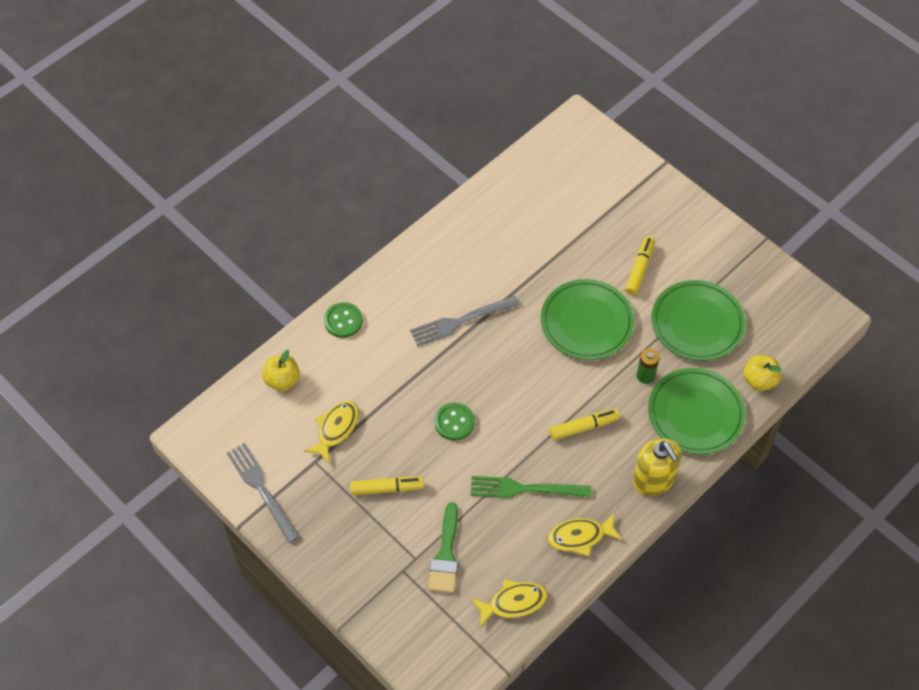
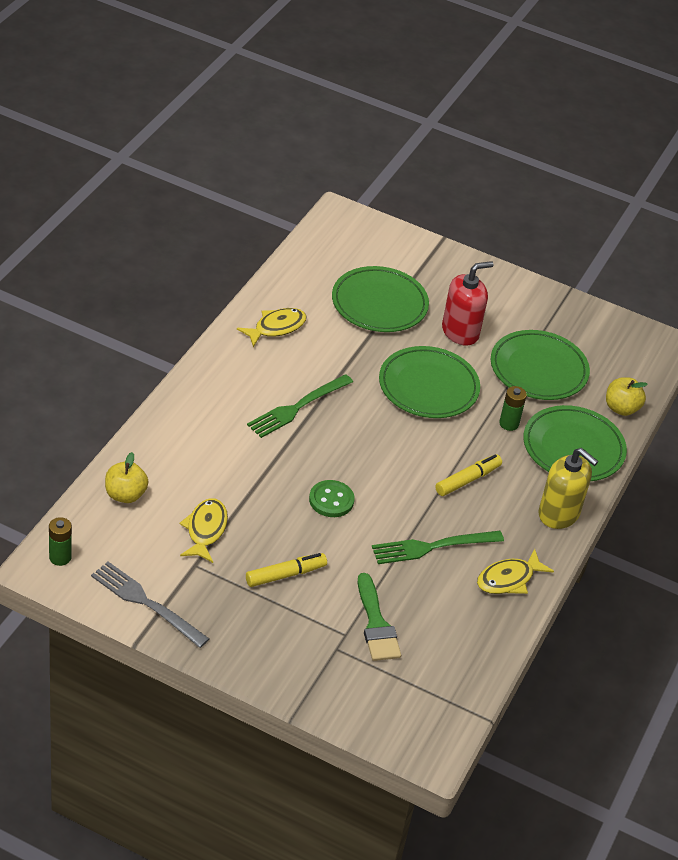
camera: 25 degrees left, 15 degrees down
(208, 430) = (60, 557): none -> green battery
(343, 321) = (170, 428): green button -> none
(460, 321) = (297, 408): grey fork -> green fork
(513, 603) = (467, 654): yellow fish -> yellow fish (276, 328)
(576, 225) = (379, 304): none -> green plate
(639, 269) = (460, 332): yellow marker -> red soap dispenser

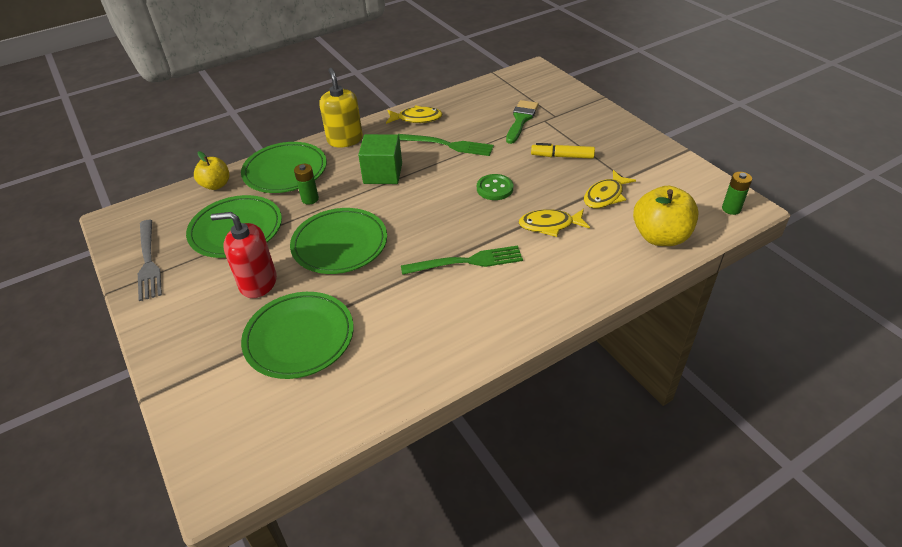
camera: 140 degrees left, 0 degrees up
(125, 495) = (660, 237): yellow apple -> yellow apple, size x1.60
(145, 602) = (673, 167): grey fork -> grey fork (149, 262)
(276, 328) = (425, 346): yellow fish -> yellow fish (549, 225)
(467, 480) = (383, 173): yellow marker -> green cube

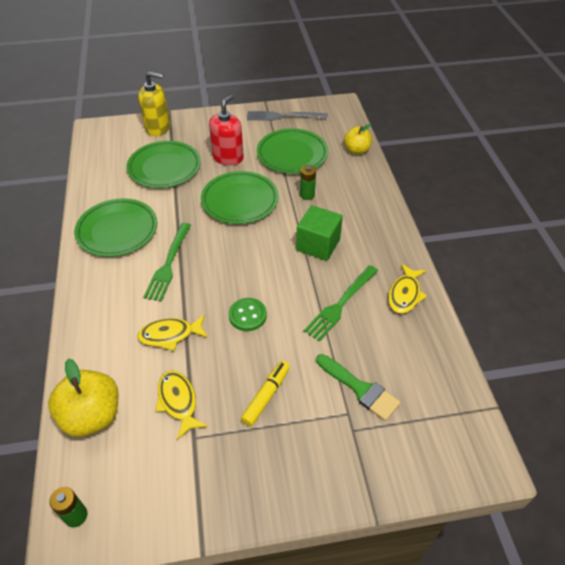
camera: 110 degrees right, 5 degrees up
(285, 171) = (355, 188): green plate -> green plate (117, 230)
(345, 140) = (388, 232): yellow soap dispenser -> yellow soap dispenser (158, 128)
(549, 225) = (170, 335): yellow fish -> yellow fish turned 120 degrees counterclockwise

